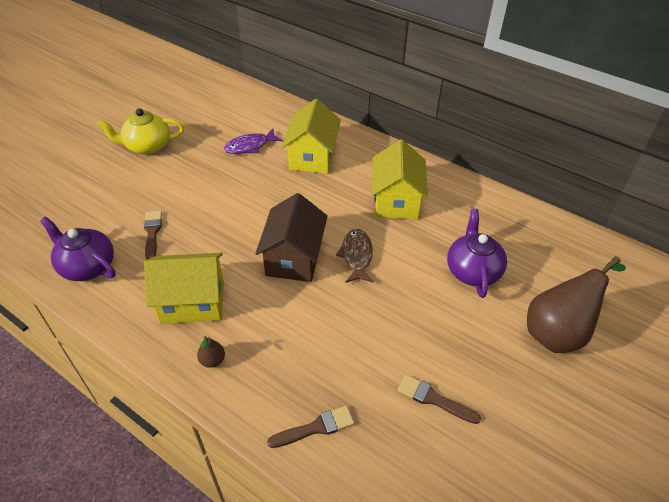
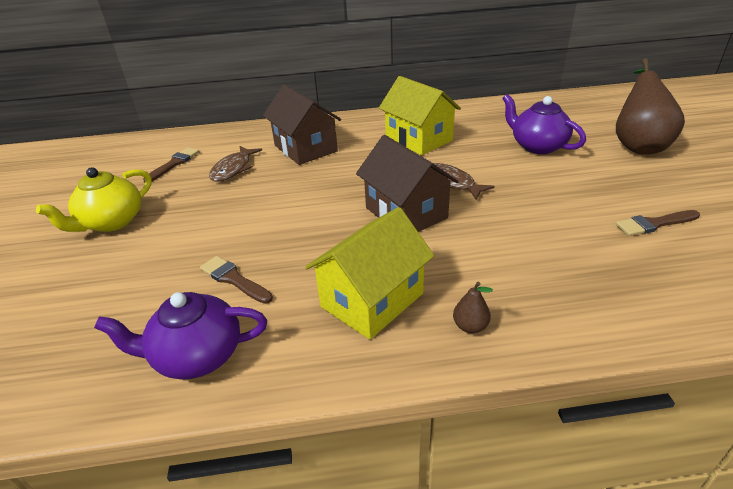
camera: 40 degrees left, 10 degrees down
(250, 146) = (233, 169): purple fish -> brown fish
(312, 157) = (305, 148): yellow house -> brown house
(316, 427) = (629, 302): brown brush -> brown brush (174, 164)

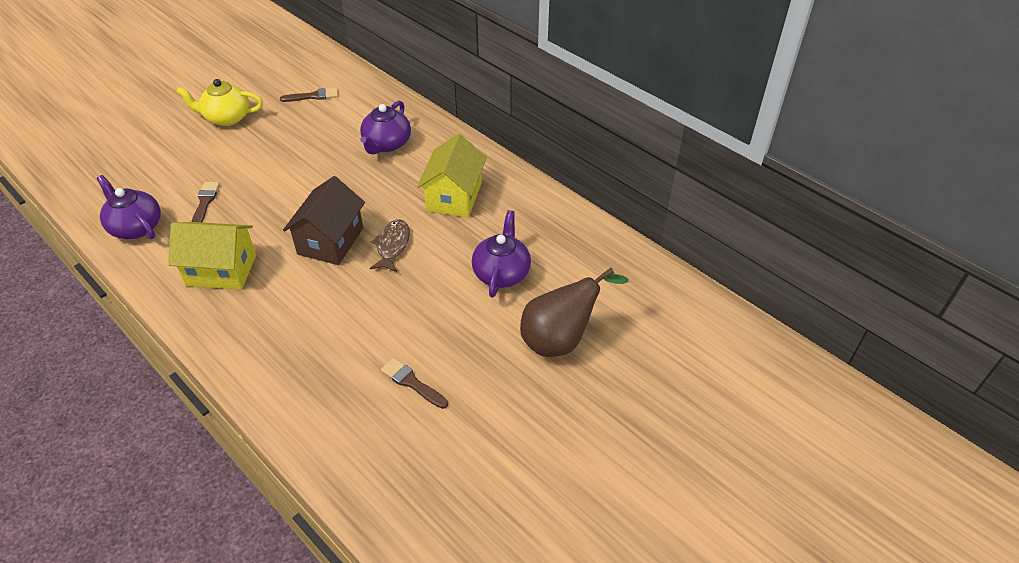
camera: 50 degrees right, 10 degrees up
(233, 169) = (327, 127): brown fish -> none
(305, 148) = (387, 144): brown house -> purple teapot
(470, 326) = (222, 323): brown pear -> none

